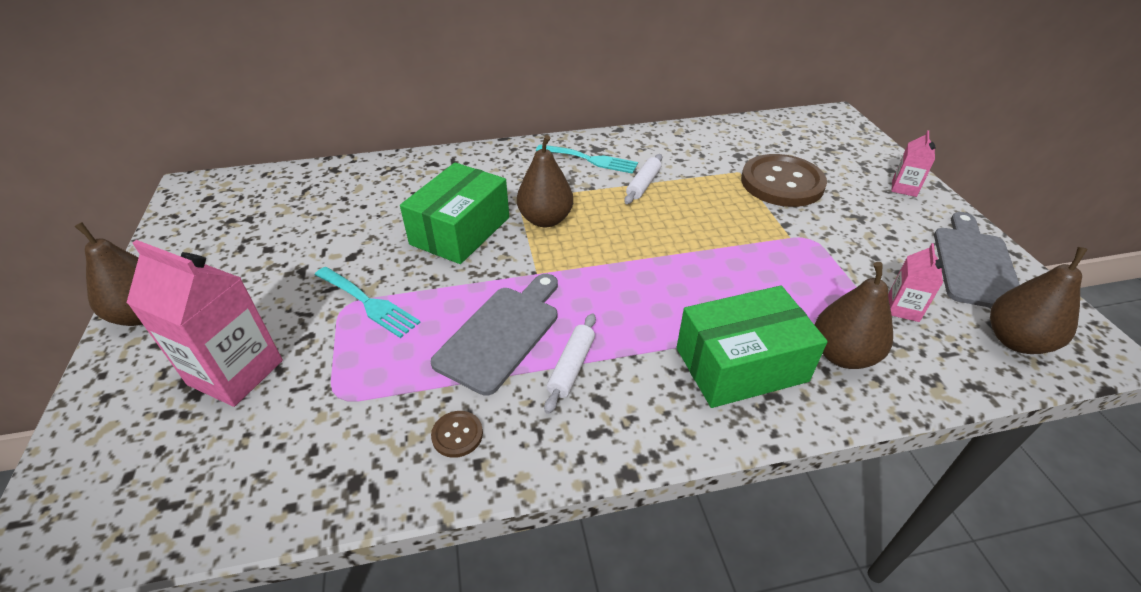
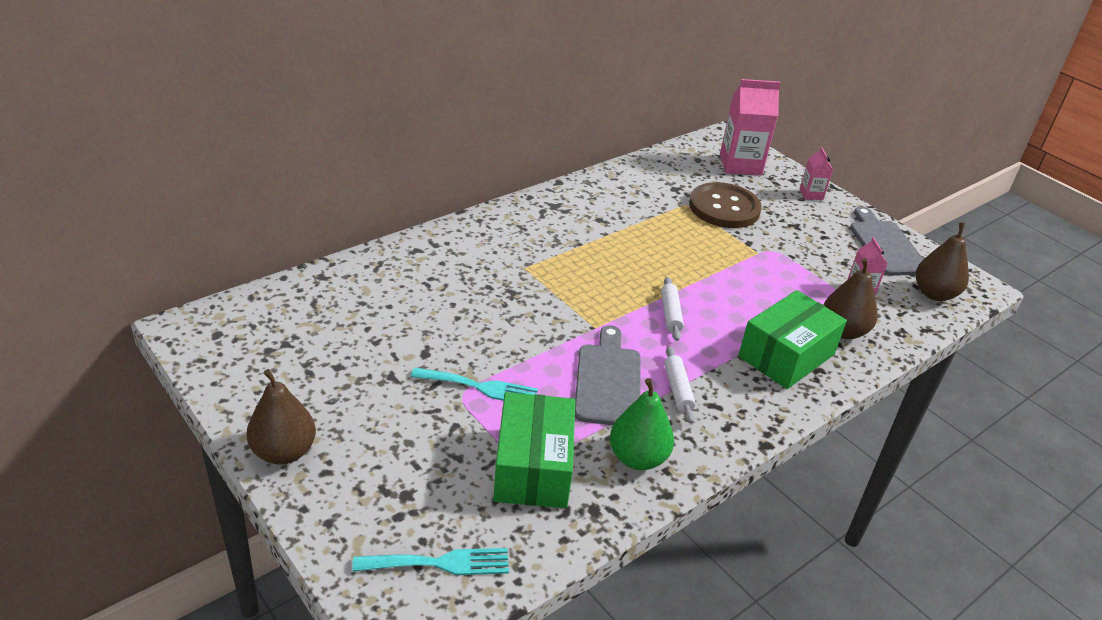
camera: 30 degrees left, 5 degrees down
(236, 372) = (424, 470): pink carton -> pink carton (740, 165)
(457, 435) = (637, 458): brown button -> green pear
(460, 230) = (501, 307): green box -> green box (533, 467)
(545, 219) = (565, 281): brown pear -> none
(591, 160) = (558, 217): turquoise fork -> turquoise fork (440, 563)
(643, 184) = (619, 232): white rolling pin -> white rolling pin (670, 314)

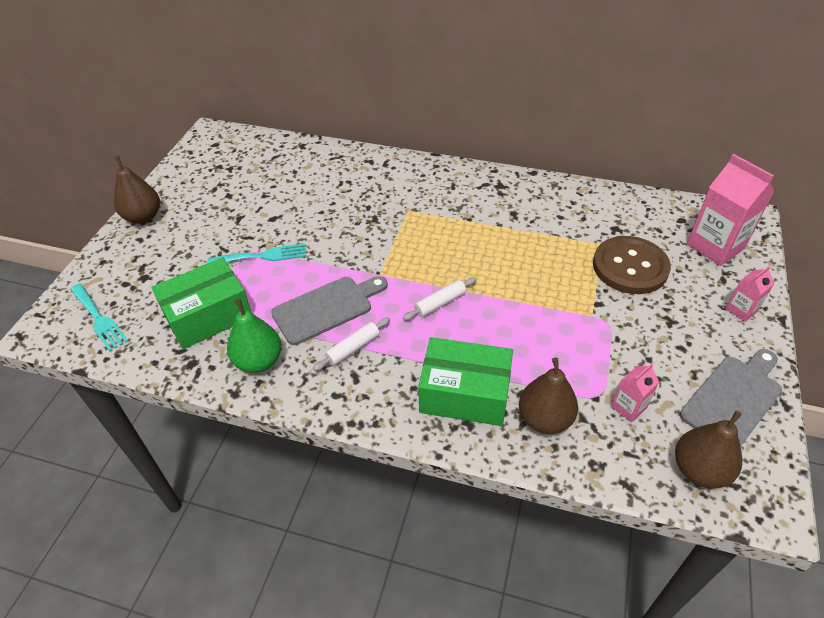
camera: 60 degrees right, 10 degrees up
(480, 387) = (263, 256): turquoise fork -> turquoise fork turned 75 degrees counterclockwise

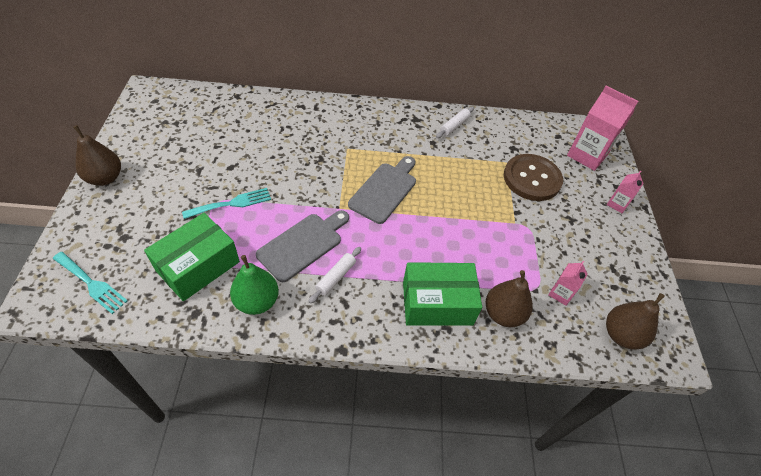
camera: 20 degrees left, 5 degrees up
(440, 303) = (396, 227): white rolling pin -> white rolling pin (454, 126)
(733, 398) = (629, 275): grey cutting board -> grey cutting board (385, 190)

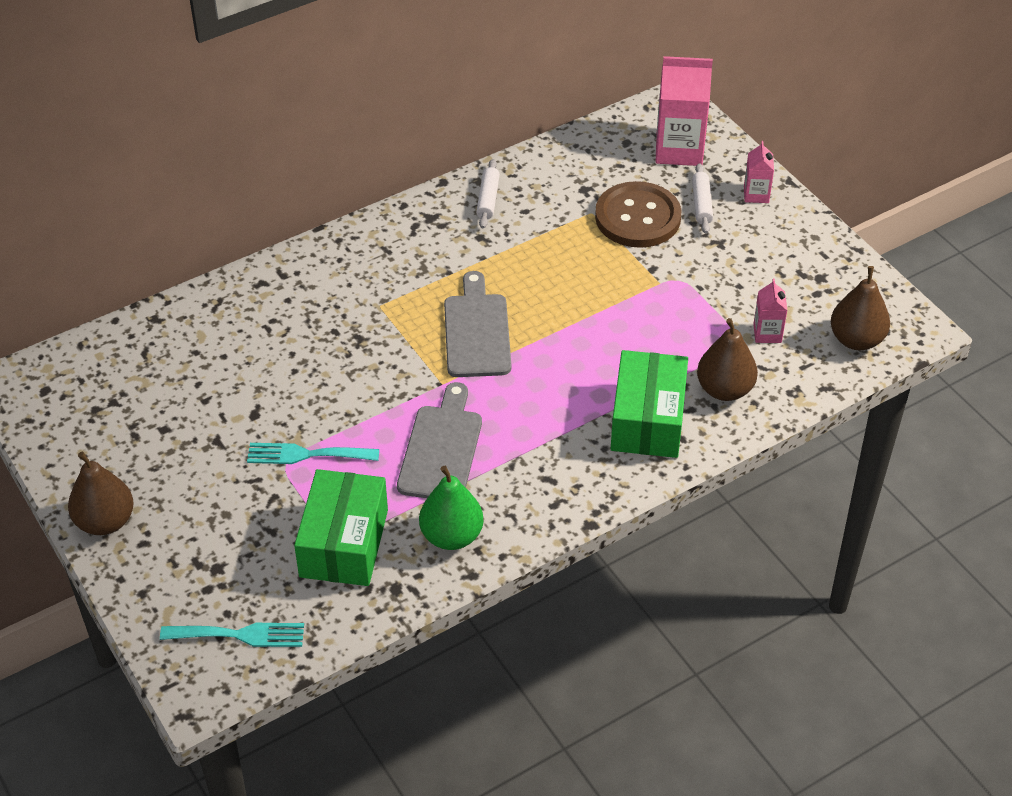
camera: 30 degrees left, 5 degrees down
(232, 203) = (306, 454): turquoise fork -> turquoise fork turned 120 degrees counterclockwise
(336, 277) = (514, 460): white rolling pin -> white rolling pin (701, 204)
(437, 303) = (647, 420): green box -> green box turned 45 degrees counterclockwise

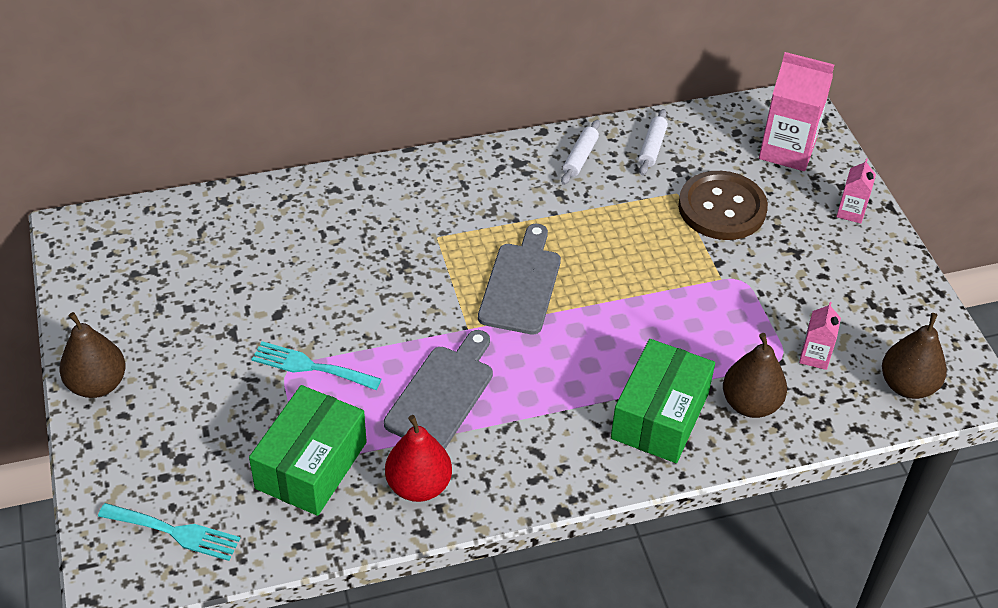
camera: 15 degrees right, 0 degrees up
(451, 536) = (419, 485): green pear -> red pear
(701, 204) = (791, 209): white rolling pin -> white rolling pin (652, 147)

